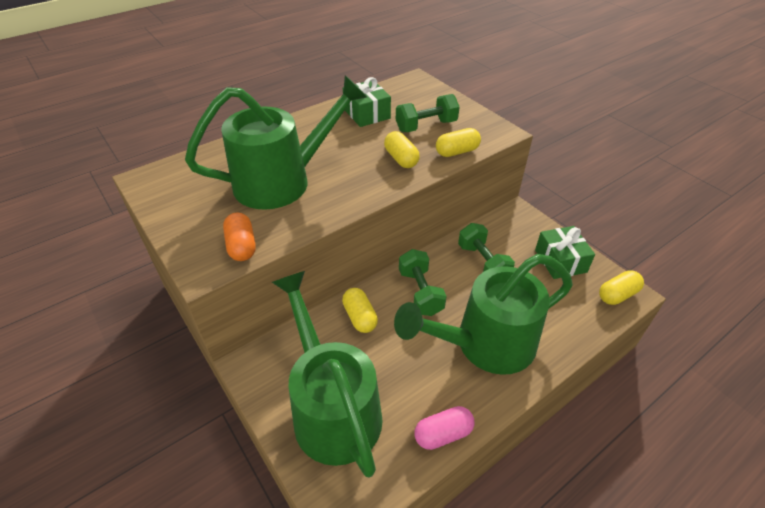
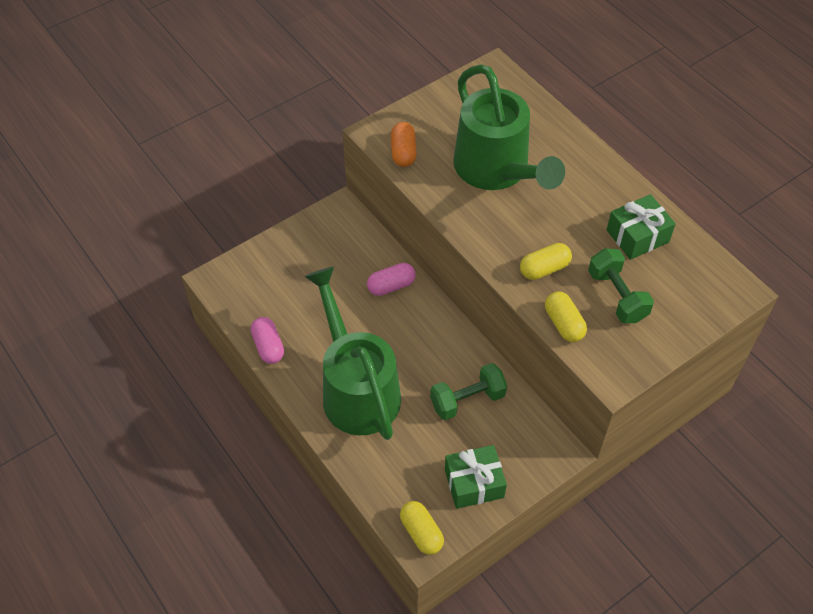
camera: 90 degrees right, 10 degrees up
(242, 246) = (403, 152): orange capsule -> orange capsule turned 75 degrees counterclockwise
(332, 406) = (298, 269): green watering can -> none
(360, 317) = (391, 286): yellow capsule -> pink capsule
(420, 292) = (423, 337): green dumbbell -> none

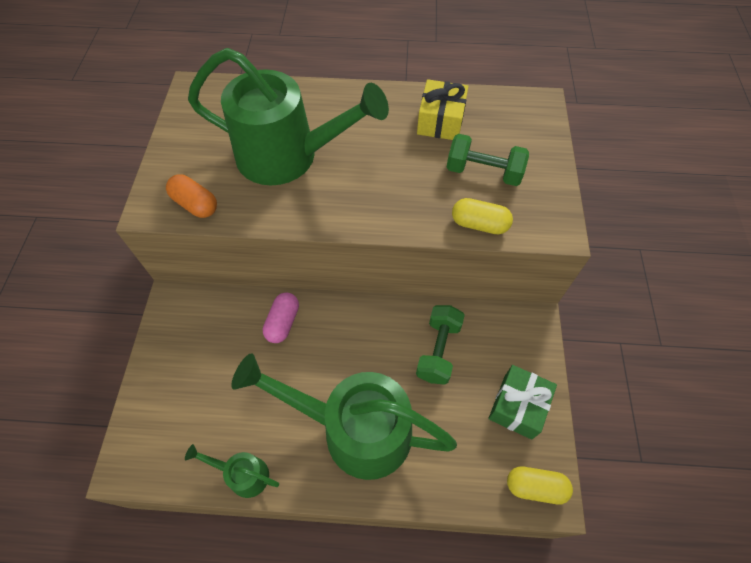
camera: 50 degrees left, 5 degrees up
(268, 346) = (242, 474): pink capsule -> green watering can
(544, 269) = (414, 197): yellow capsule -> none
(637, 236) = (440, 121): green gift -> yellow gift

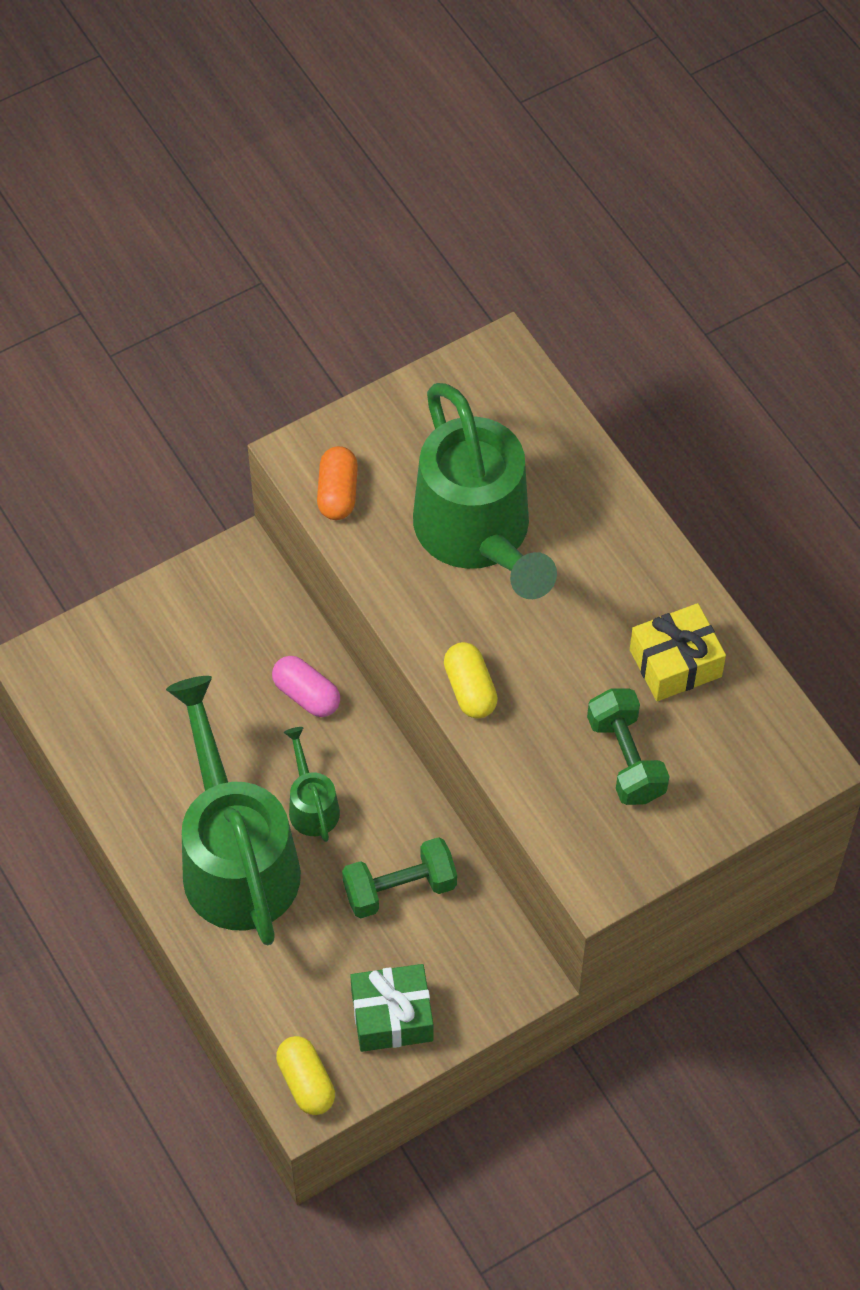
camera: 55 degrees right, 0 degrees up
(242, 474) = (109, 780): green watering can -> green watering can (311, 804)
(283, 322) = (306, 695): pink capsule -> pink capsule turned 60 degrees clockwise
(479, 224) = (539, 797): yellow capsule -> yellow capsule (470, 689)

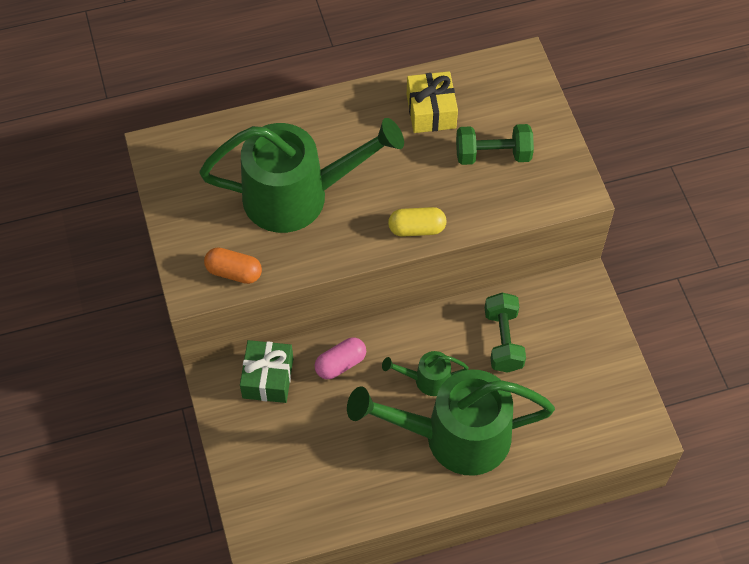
camera: 75 degrees left, 0 degrees up
(306, 1082) = (630, 429): yellow capsule -> none
(392, 1016) = (594, 366): green gift -> green gift (268, 378)

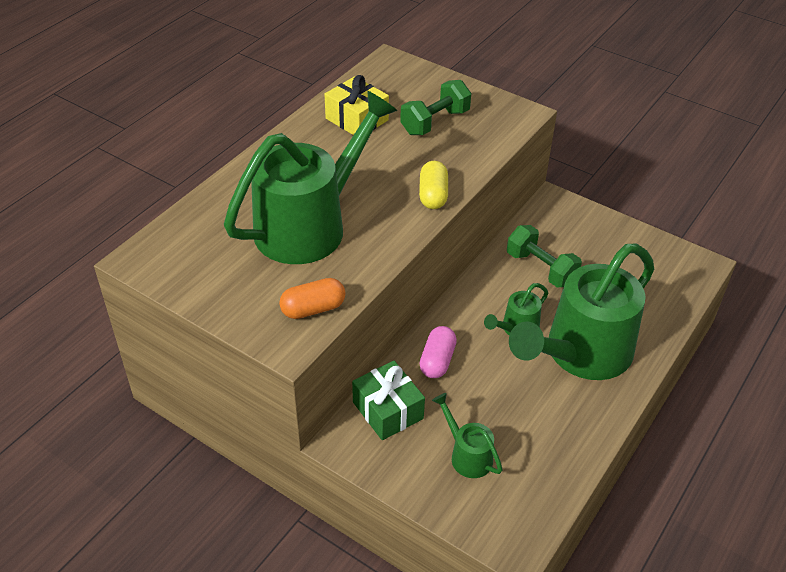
camera: 40 degrees left, 15 degrees down
(289, 452) = (467, 455): none -> green watering can
(417, 229) = (433, 195): yellow capsule -> yellow capsule turned 45 degrees counterclockwise

